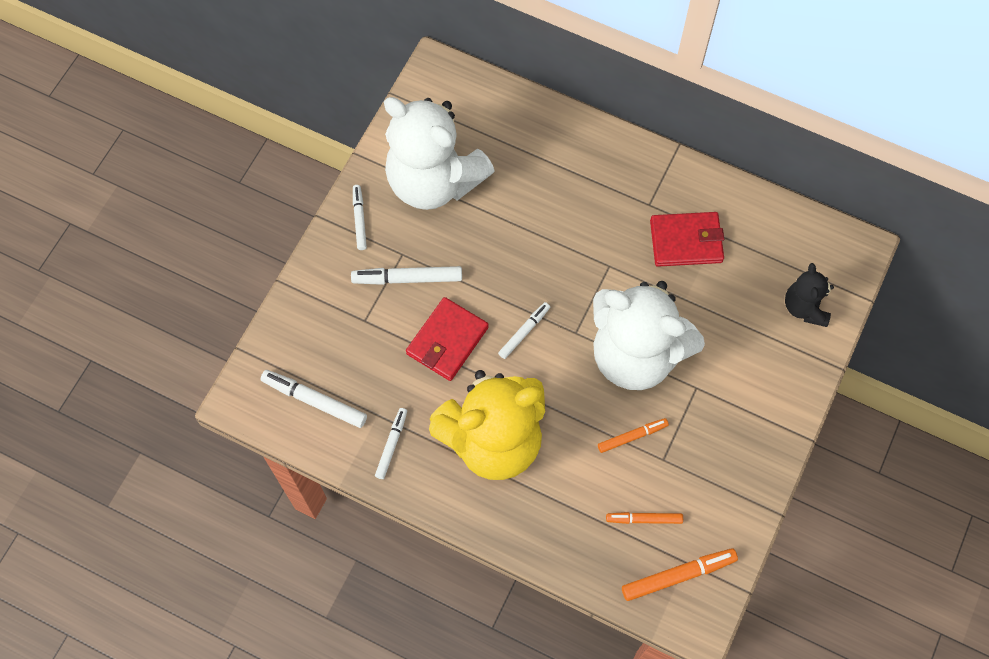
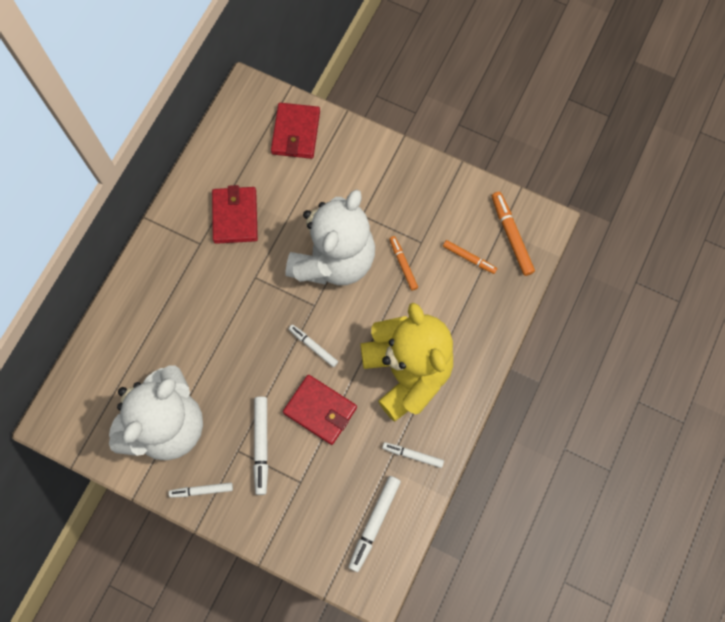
camera: 90 degrees left, 5 degrees up
(644, 519) = (469, 258): orange marker -> orange marker turned 60 degrees counterclockwise
(805, 307) = (296, 132): black teddy bear -> red wallet

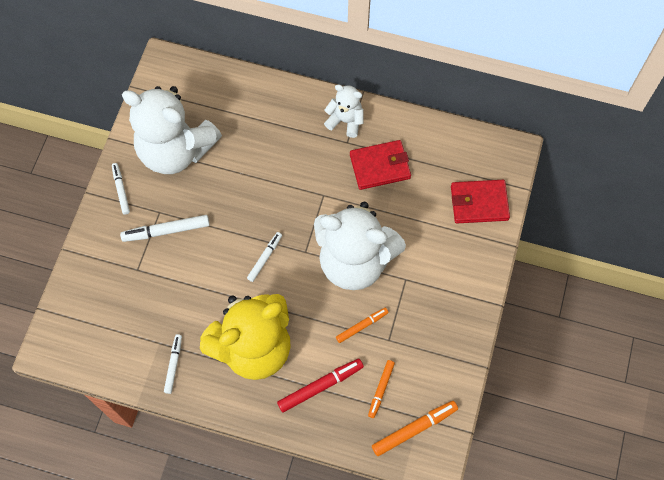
camera: 80 degrees right, 5 degrees down
(174, 241) = (345, 121): none -> white teddy bear
(320, 410) = (205, 275): red wallet -> none
(374, 523) = (107, 340): white marker -> none
(457, 313) = (320, 386): none -> red marker

